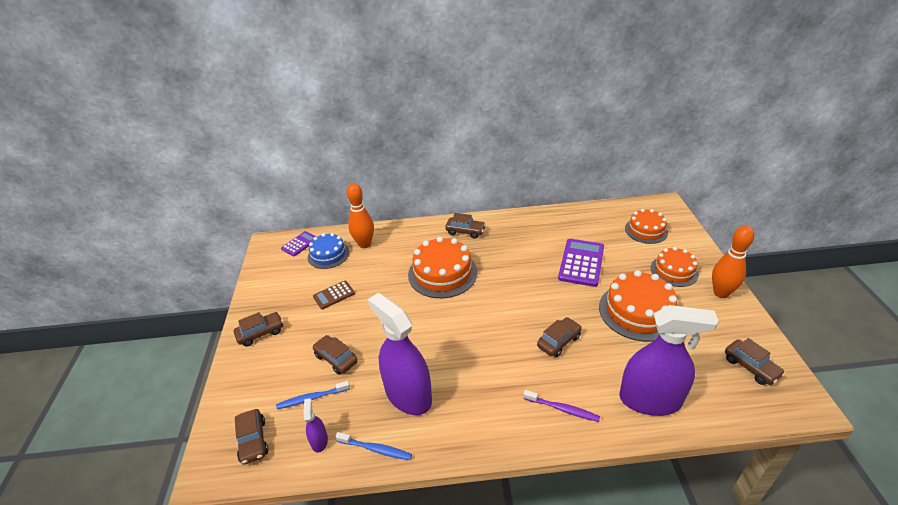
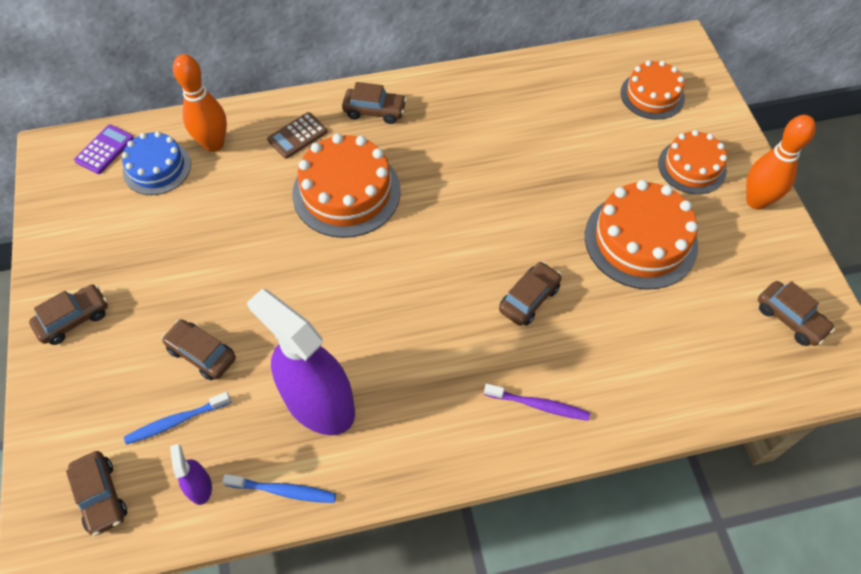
camera: 10 degrees left, 20 degrees up
(334, 295) = (179, 243): brown calculator -> brown calculator (297, 136)
(581, 263) = (557, 160): purple calculator -> none
(650, 400) = (656, 380): purple spray bottle -> none

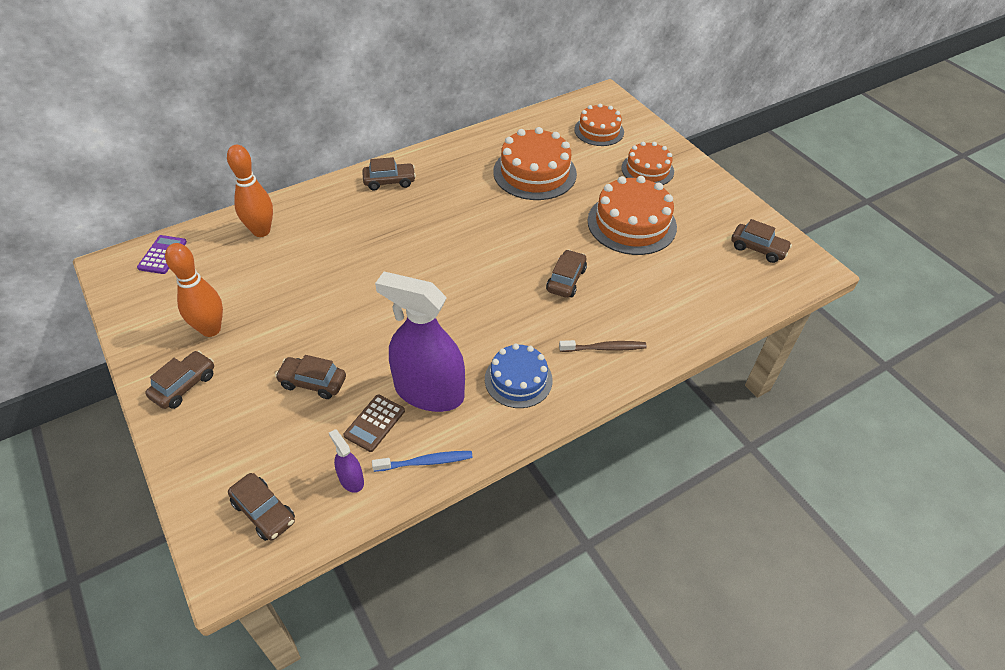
camera: 20 degrees left, 10 degrees down
(157, 167) = (216, 258): blue cake -> blue cake (518, 379)
(176, 421) = (310, 437): blue toothbrush -> none
(297, 136) = (332, 211): brown calculator -> brown calculator (374, 423)
(346, 192) = (390, 241): orange cake -> orange cake (534, 173)
(539, 405) = (604, 348): purple toothbrush -> brown toothbrush
(756, 201) = (702, 181): orange bowling pin -> orange bowling pin (211, 329)

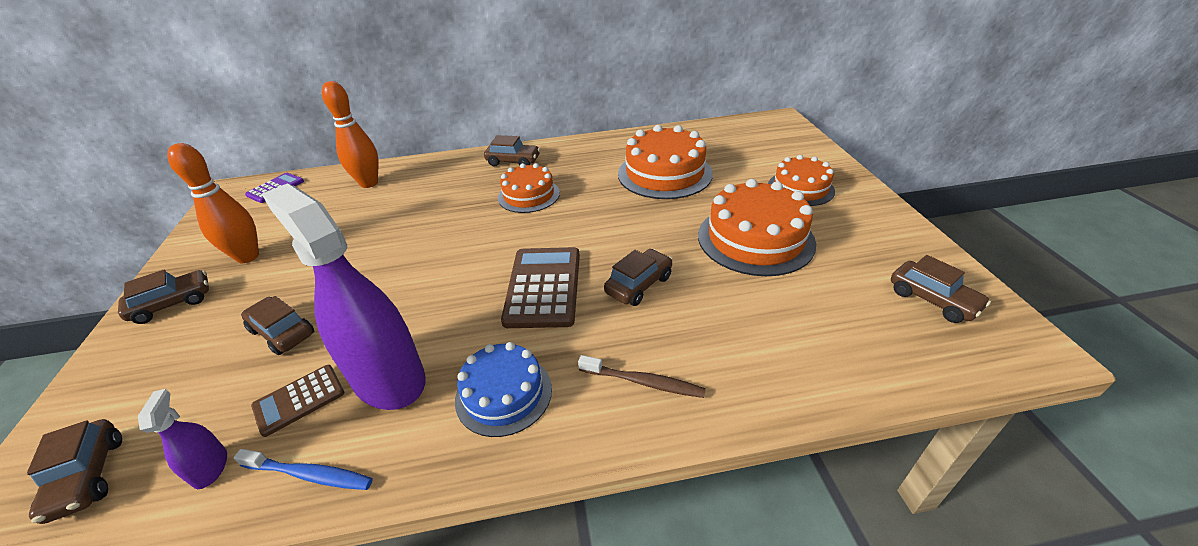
camera: 25 degrees right, 10 degrees down
(496, 298) = (543, 287): none -> brown calculator
(599, 131) = (757, 147): orange cake -> orange cake (528, 195)

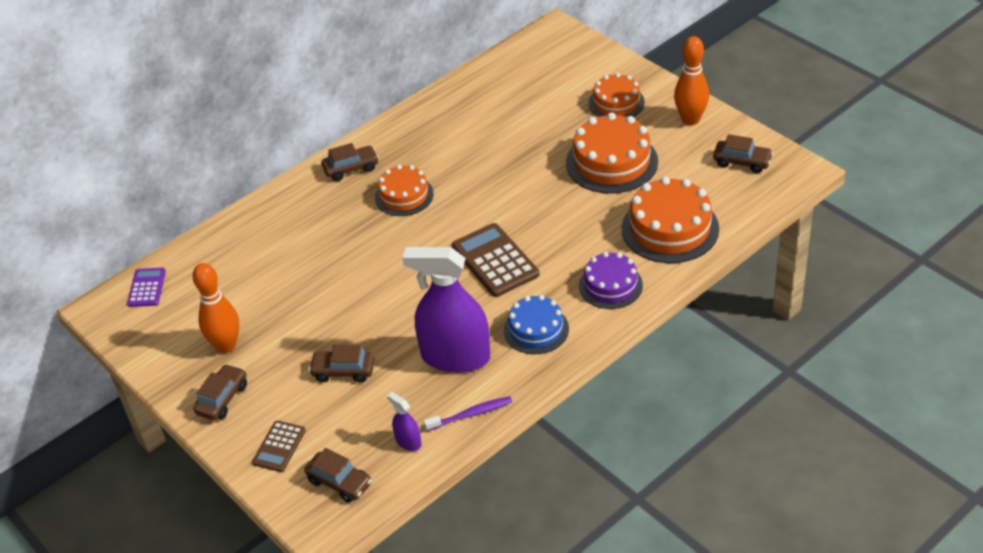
camera: 30 degrees left, 5 degrees up
(299, 400) = (413, 393): brown calculator -> brown calculator (279, 447)
(310, 474) = (471, 414): blue toothbrush -> purple toothbrush
(369, 183) = (237, 245): orange bowling pin -> orange bowling pin (690, 120)
(639, 285) = (559, 230): brown car -> none
(643, 382) = (610, 285): brown toothbrush -> purple cake
(664, 173) = (500, 129): orange cake -> orange cake (670, 228)

